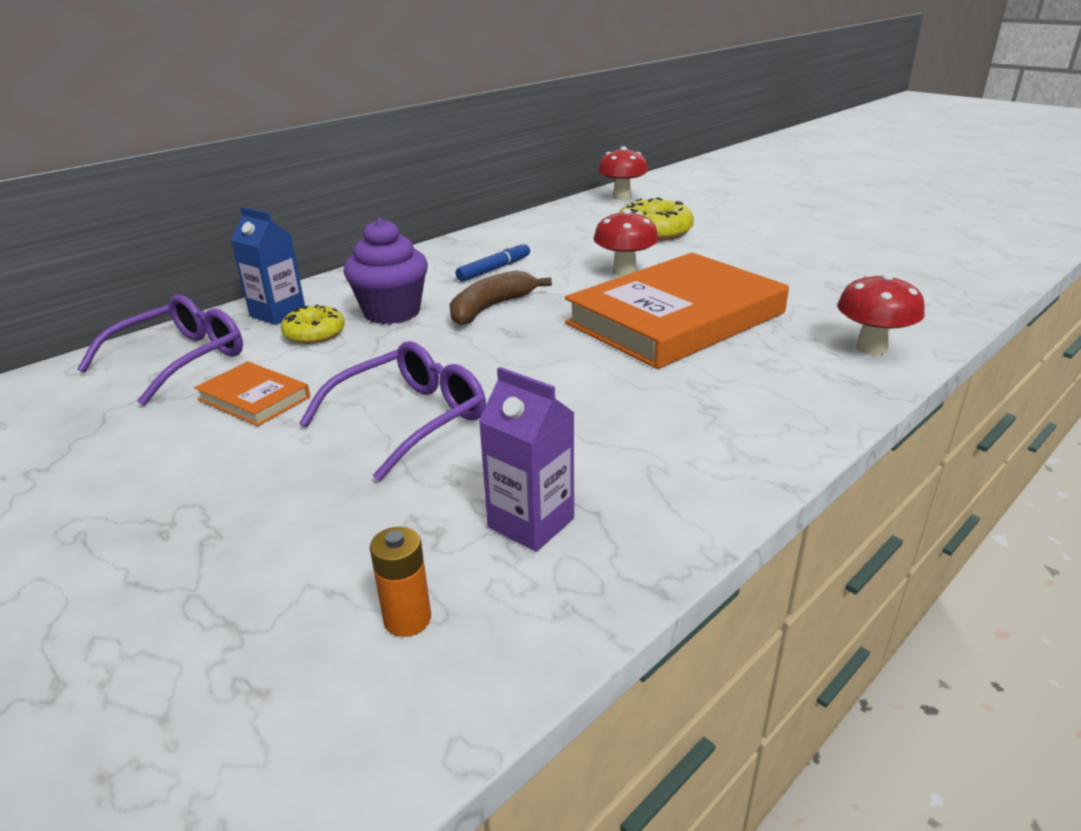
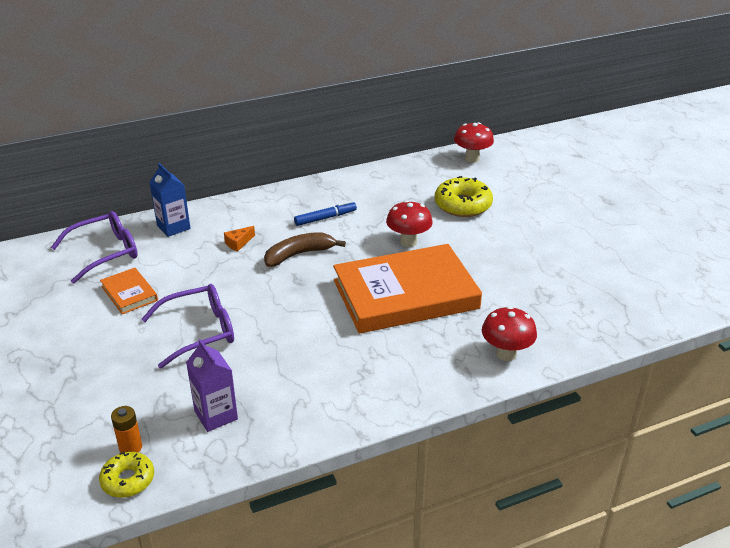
camera: 20 degrees right, 5 degrees up
(314, 333) = (185, 250): yellow donut -> yellow donut (128, 480)
(392, 312) = (238, 243): purple cupcake -> orange cheese

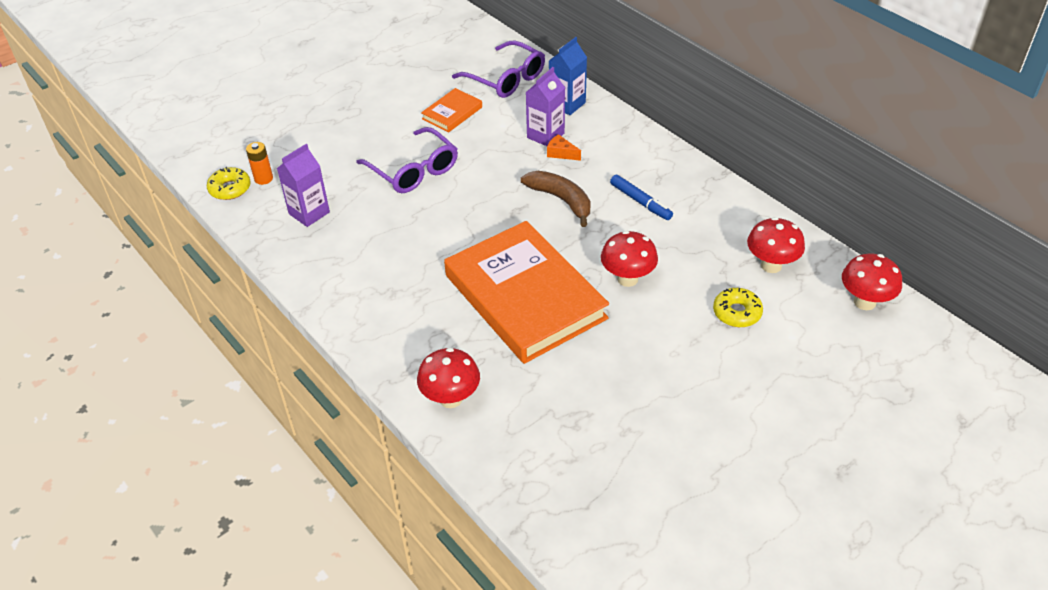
camera: 75 degrees right, 10 degrees up
(208, 246) = (545, 135): none -> purple carton
(423, 181) = (771, 265): none -> red mushroom
(463, 205) = (737, 313): yellow donut -> yellow donut, size x0.62

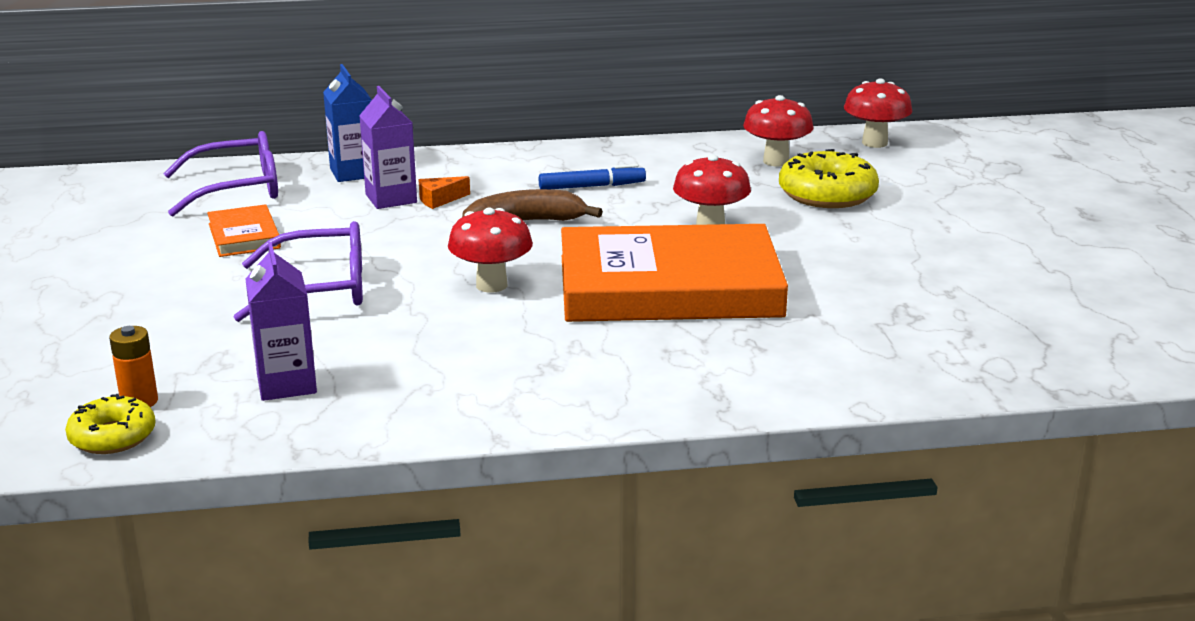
camera: 60 degrees left, 20 degrees down
(451, 398) = (798, 376): red mushroom -> red mushroom (491, 285)
(737, 313) = (827, 194): yellow donut -> yellow donut, size x1.61

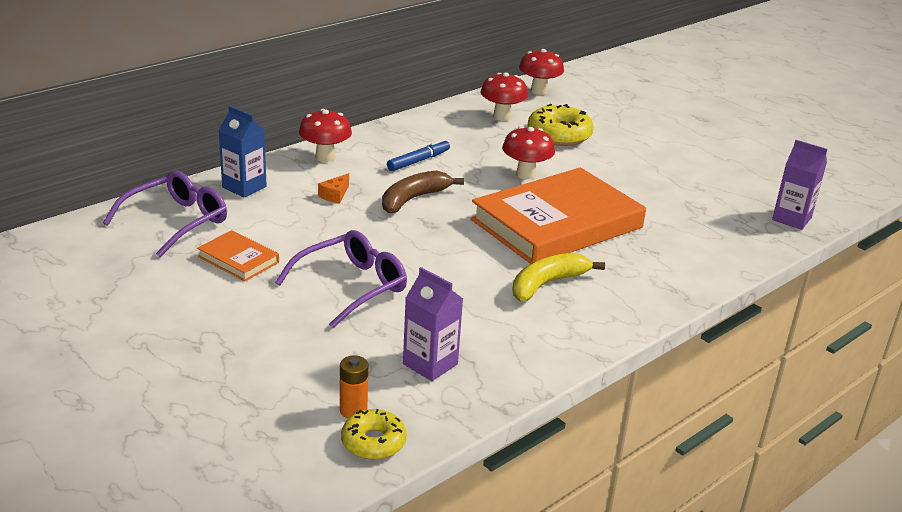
camera: 35 degrees left, 5 degrees up
(391, 198) = (300, 202): purple carton -> purple carton (791, 219)
(491, 285) = (456, 252): red mushroom -> red mushroom (325, 157)
(553, 345) = (547, 284): none -> yellow banana

